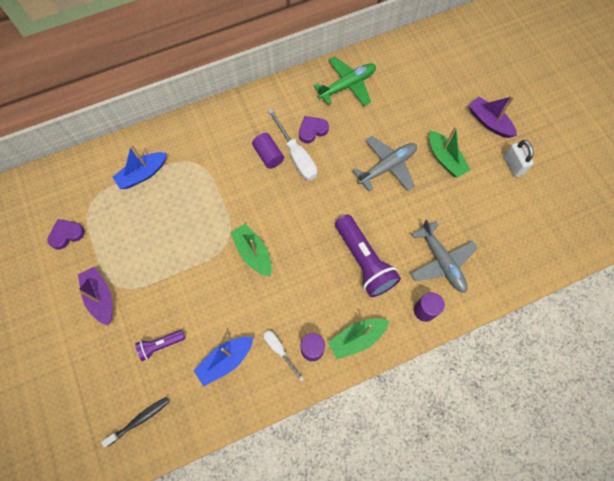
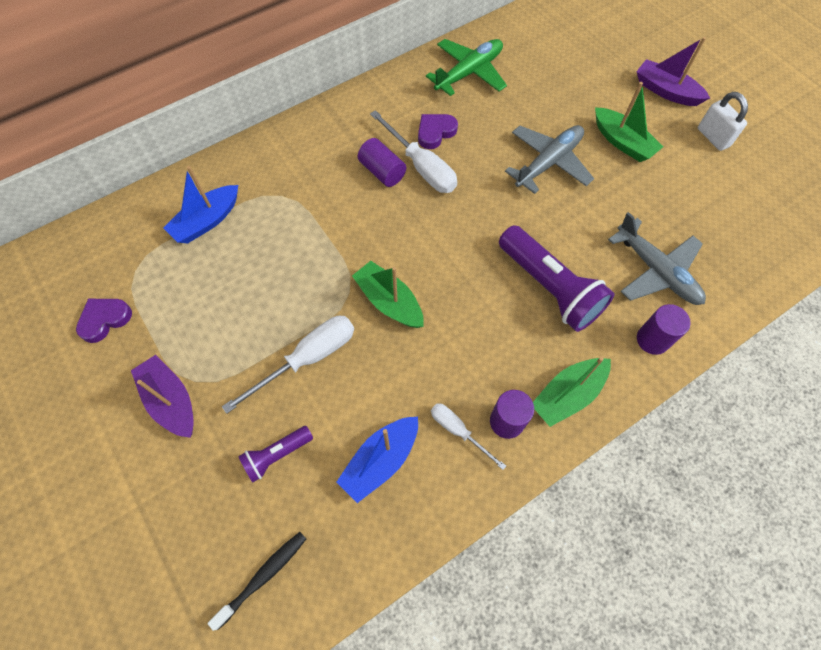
camera: 10 degrees left, 5 degrees down
(192, 284) = (308, 359): none -> white screwdriver

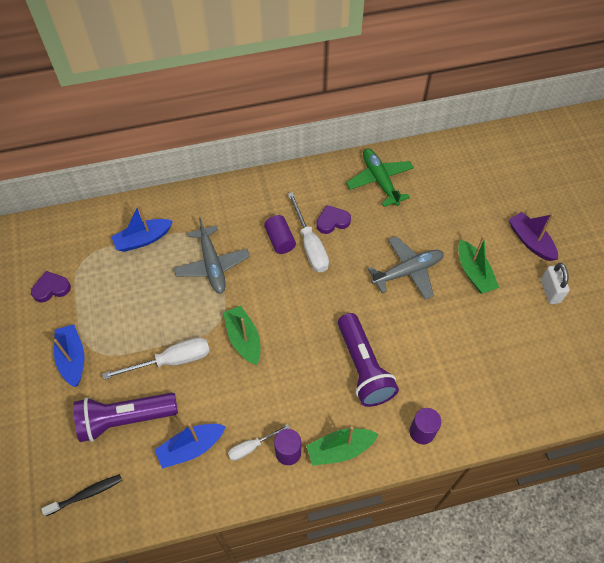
camera: 20 degrees right, 5 degrees down
(171, 401) = (72, 358): purple boat -> blue boat
(277, 455) = (125, 419): purple flashlight -> purple flashlight, size x1.93
(458, 431) = (252, 447): white screwdriver -> white screwdriver turned 90 degrees counterclockwise
(469, 72) = (379, 180): green plane -> green plane turned 90 degrees counterclockwise
(656, 271) = (450, 382): grey plane -> grey plane (212, 265)

